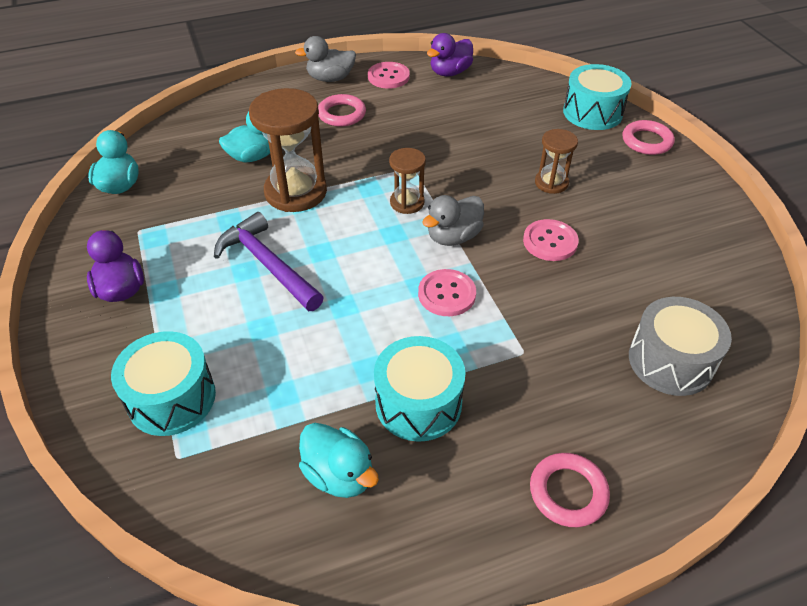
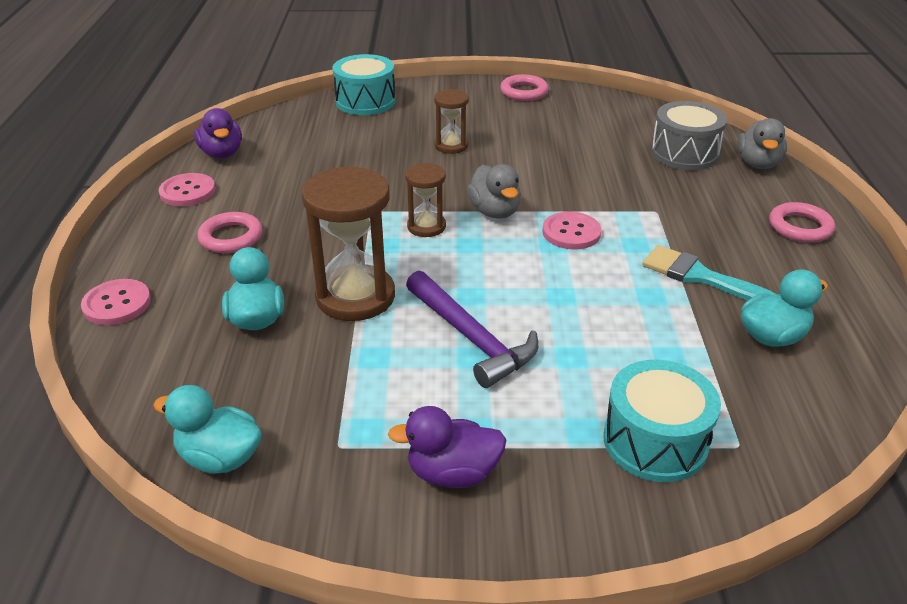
camera: 70 degrees left, 10 degrees down
(267, 265) = (471, 338): purple hammer -> purple hammer turned 105 degrees counterclockwise
(330, 78) = (145, 232): grey duck -> grey duck (758, 164)
(418, 403) = (699, 276): turquoise drum -> turquoise brush
(550, 242) = (529, 166): pink button -> pink button (117, 304)
(646, 141) = (427, 91): pink ring -> pink ring (524, 92)

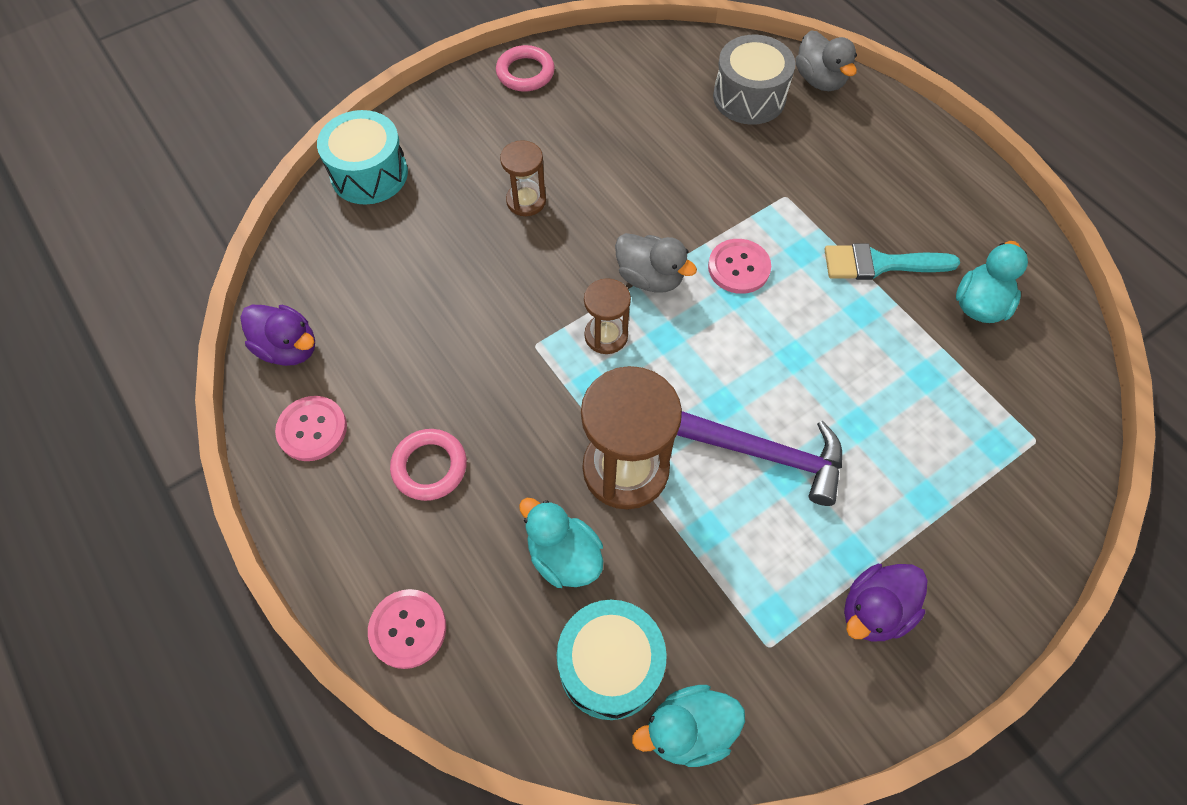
camera: 35 degrees left, 25 degrees up
(655, 441) = (982, 475): turquoise drum -> turquoise drum (610, 665)
(800, 227) = (909, 153): pink ring -> none

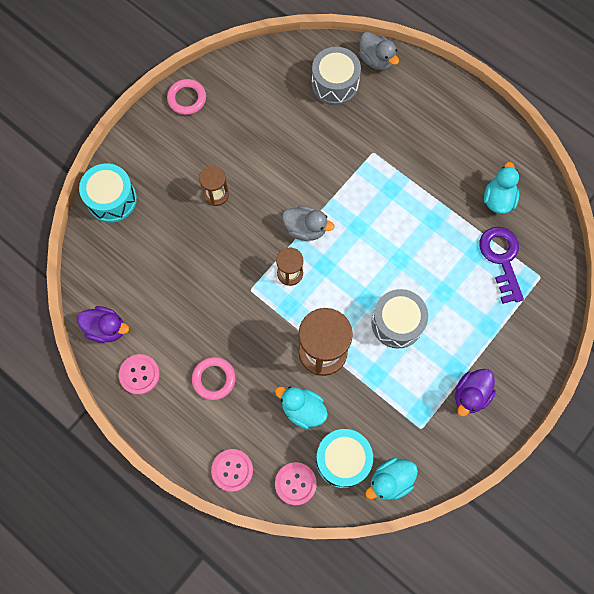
camera: 15 degrees left, 10 degrees up
(739, 267) = (356, 209): pink button -> pink button (295, 483)
(766, 454) = (397, 323): purple hammer -> grey drum
(880, 264) = (437, 186): turquoise brush -> none
(970, 396) = (501, 259): none -> purple key

